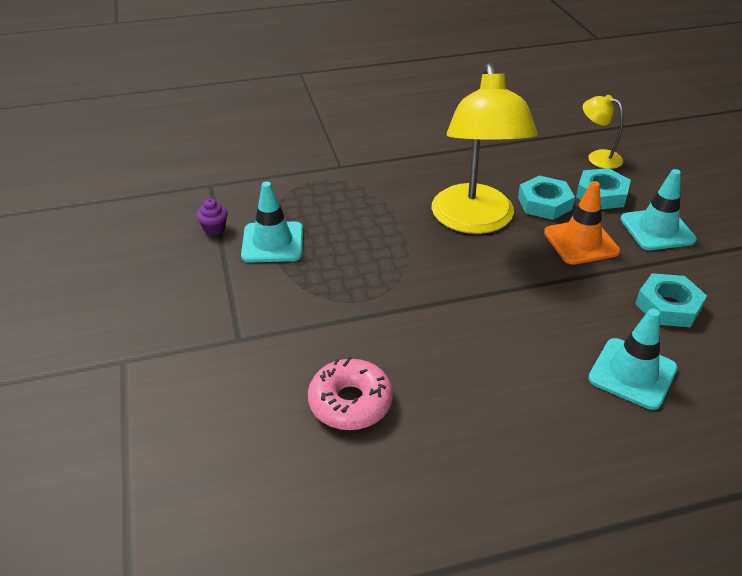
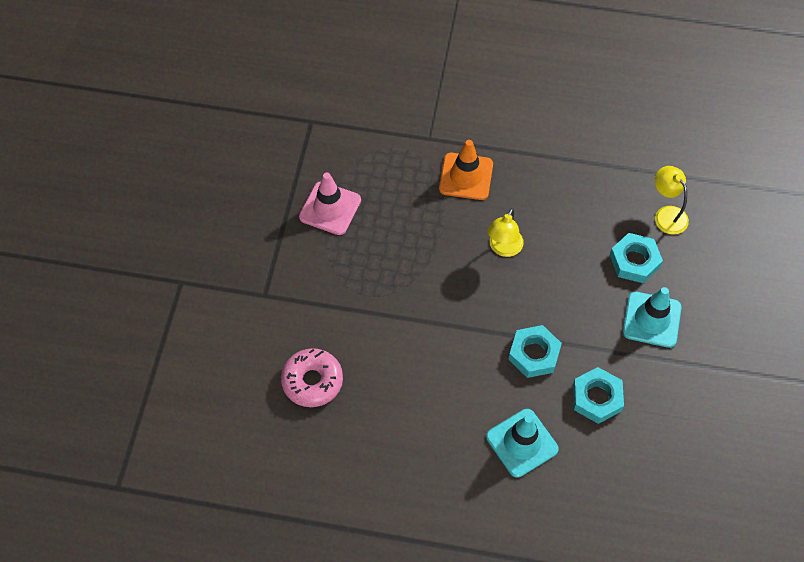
camera: 25 degrees right, 20 degrees up
(214, 229) = (292, 175): purple cupcake -> none
(272, 242) = (330, 208): turquoise traffic cone -> pink traffic cone
(474, 221) = (503, 248): yellow lamp -> yellow lamp, size x0.45
(544, 203) = (576, 251): turquoise nut -> turquoise nut (534, 354)
(581, 242) = (576, 307): orange traffic cone -> orange traffic cone (466, 176)

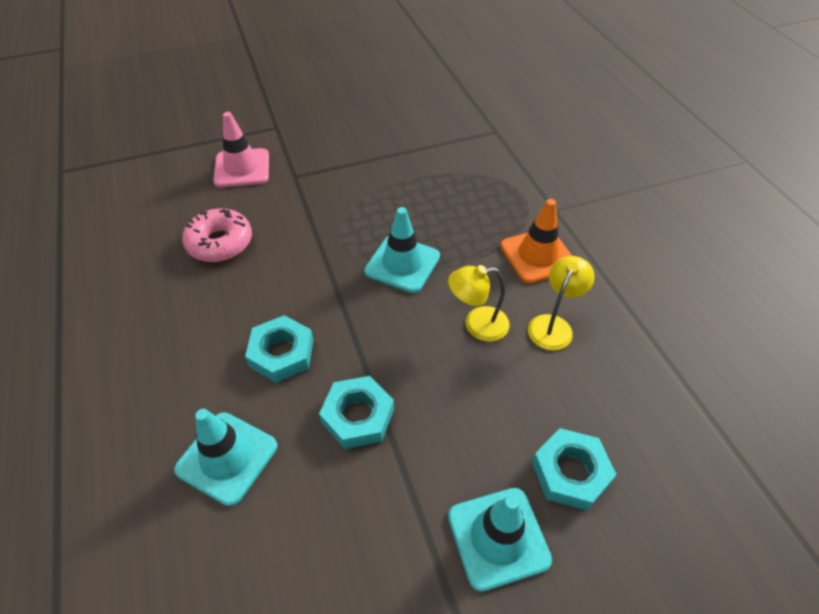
camera: 60 degrees right, 10 degrees down
(330, 208) = (415, 178): pink traffic cone -> pink traffic cone (242, 168)
(419, 265) = (402, 264): none -> turquoise traffic cone
(596, 398) = (334, 519): turquoise nut -> turquoise nut (282, 353)
(666, 214) = (674, 481): yellow lamp -> yellow lamp (553, 325)

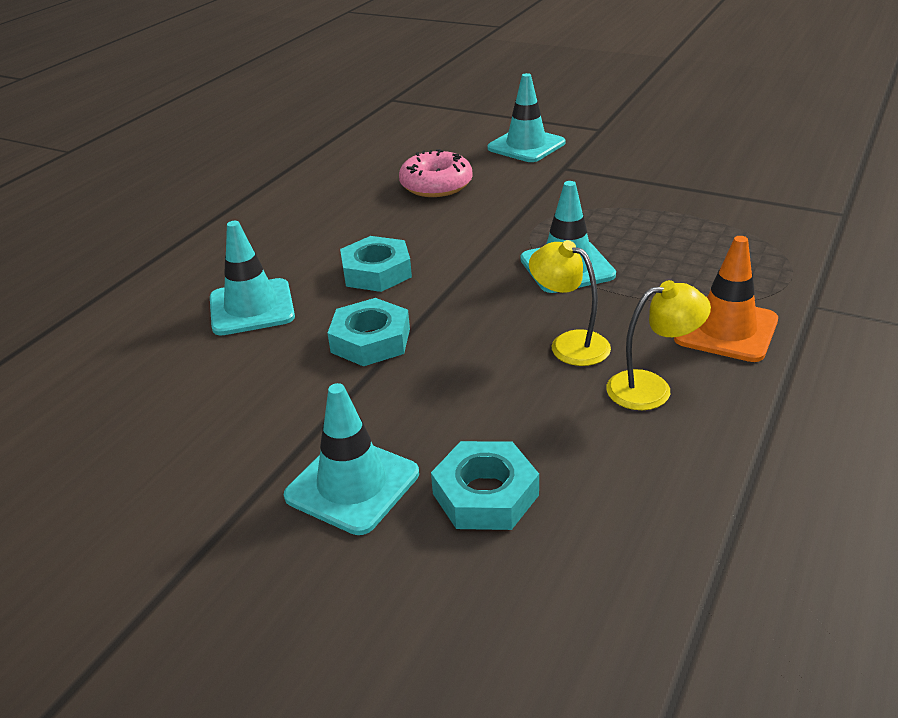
camera: 50 degrees right, 15 degrees down
(242, 168) = (526, 146): pink traffic cone -> turquoise traffic cone

